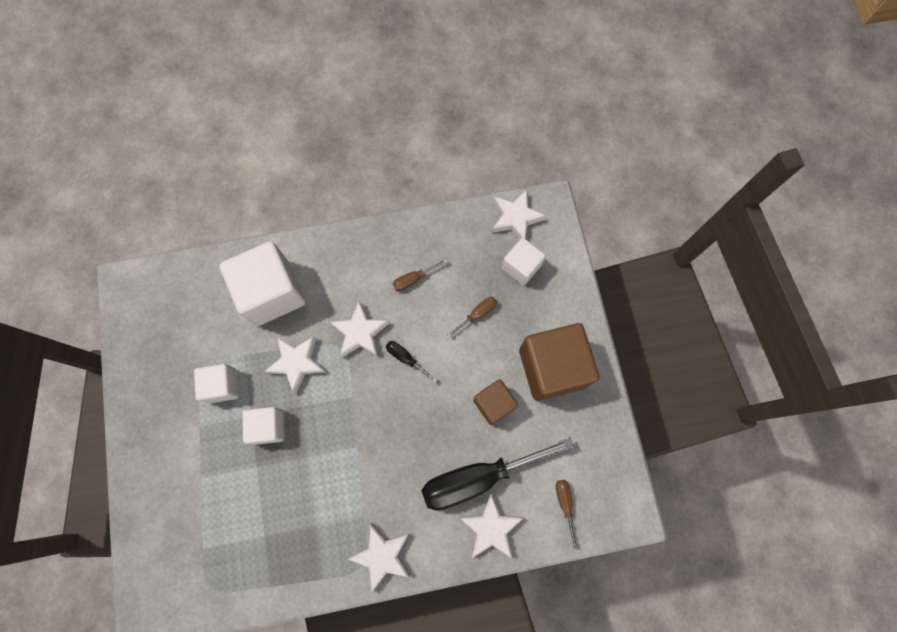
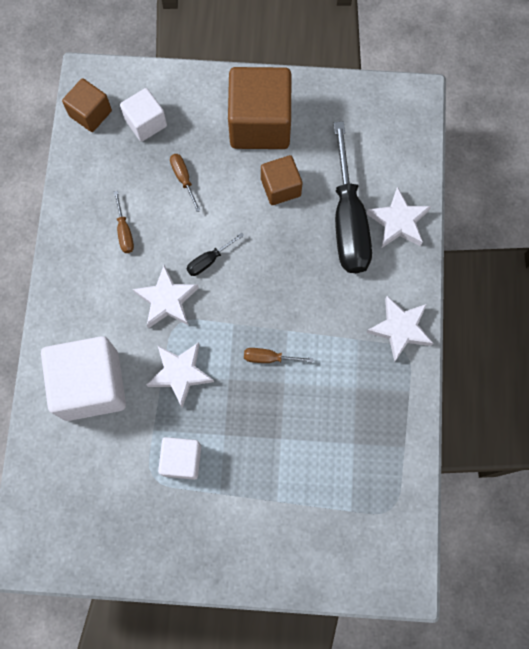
camera: 75 degrees left, 0 degrees up
(268, 427) = (241, 418): white cube -> none
(515, 218) = (90, 113): white star -> brown cube
(565, 504) = (393, 150): brown screwdriver -> brown screwdriver (269, 358)

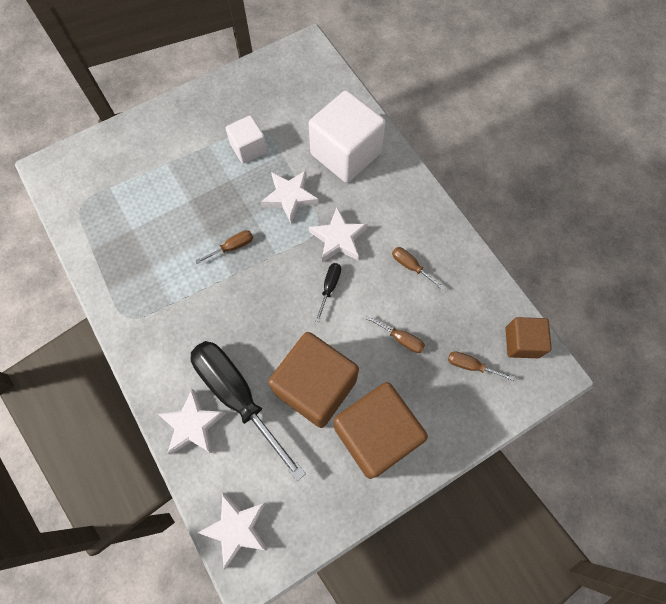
camera: 145 degrees right, 5 degrees down
(146, 123) = (471, 366): white cube -> brown screwdriver
(280, 187) = (315, 386): brown cube -> brown cube, size x1.82
(400, 329) = (141, 332): white star -> white star (237, 528)

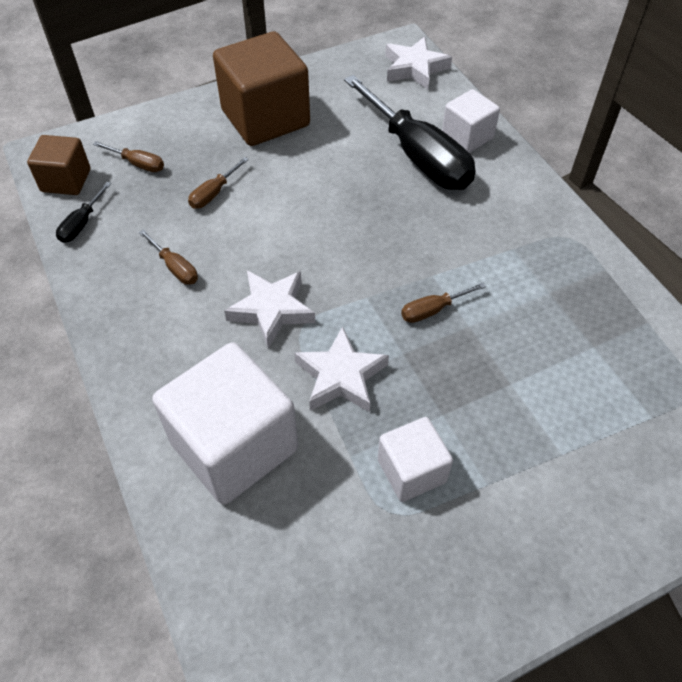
camera: 175 degrees left, 15 degrees down
(193, 425) = (467, 137): white star -> white cube
(315, 386) = (326, 158): brown cube -> none
(329, 288) = (295, 251): black screwdriver -> black screwdriver (82, 223)
(400, 338) = (214, 193): brown screwdriver -> brown screwdriver turned 90 degrees counterclockwise

